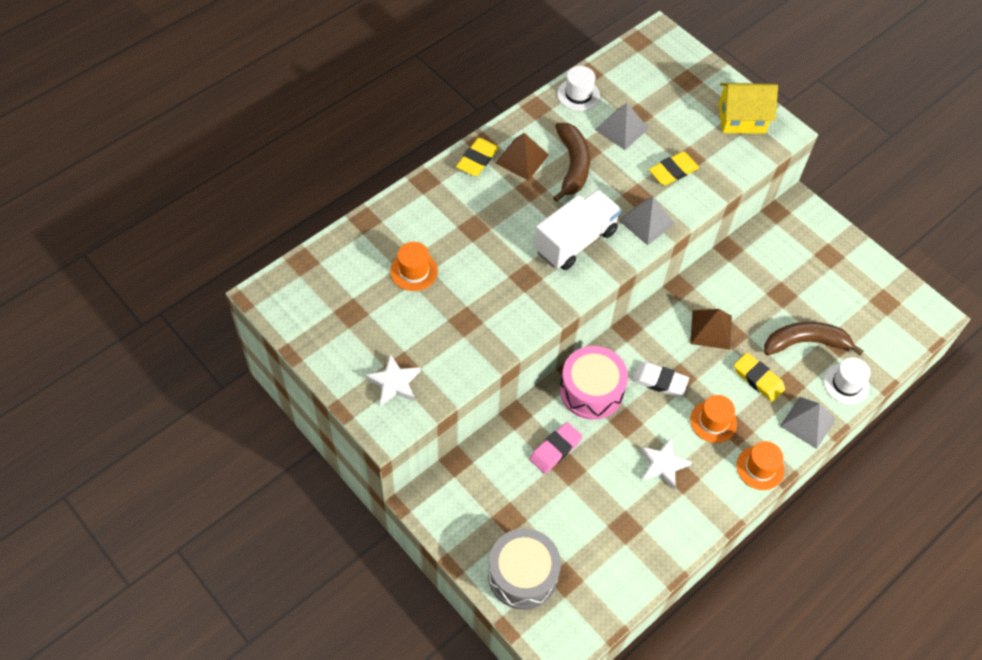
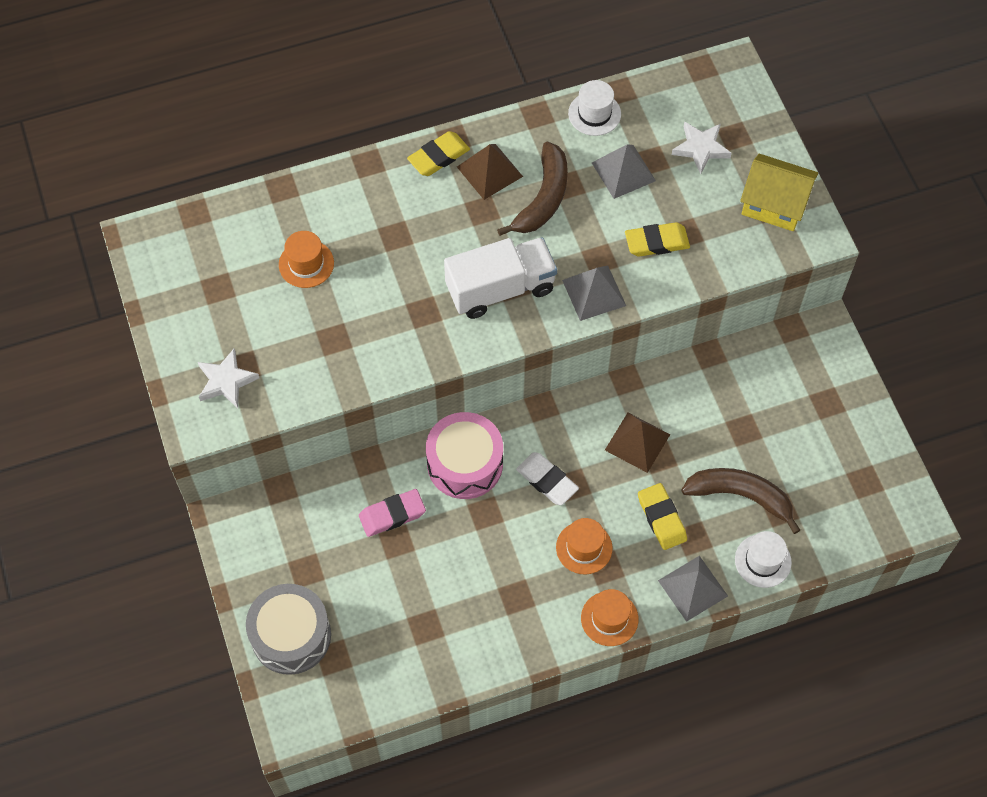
camera: 25 degrees right, 5 degrees up
(663, 465) = (502, 575): white star -> white star (701, 148)

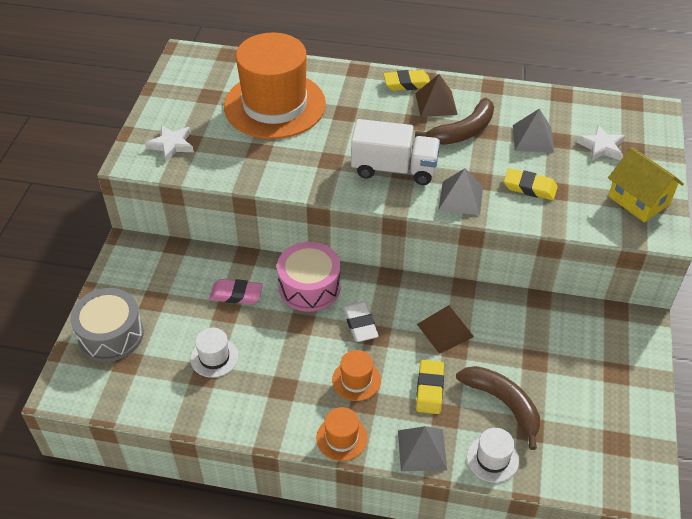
camera: 30 degrees right, 15 degrees down
(306, 264) = (275, 105): orange hat -> orange hat, size x2.43
(594, 114) = (534, 100): white hat -> white hat (214, 357)

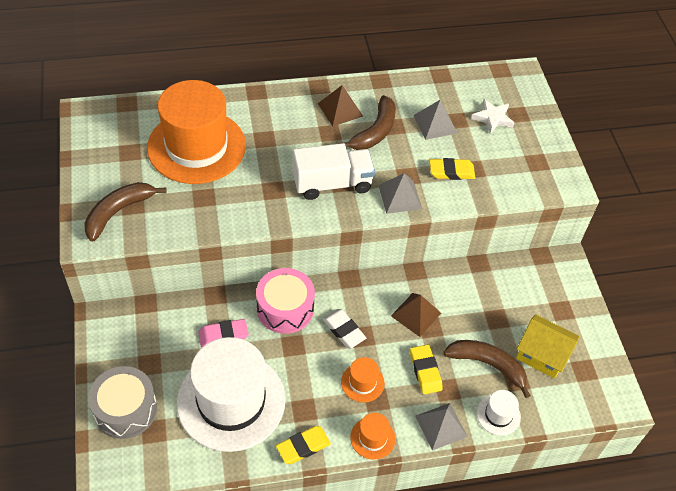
camera: 25 degrees left, 5 degrees up
(171, 145) = (118, 212): white star -> brown banana
(214, 357) = (231, 401): white hat -> white hat, size x2.43
(407, 83) = (306, 95): yellow eraser -> yellow eraser (303, 446)
(638, 200) = (540, 161): yellow house -> yellow house (542, 355)

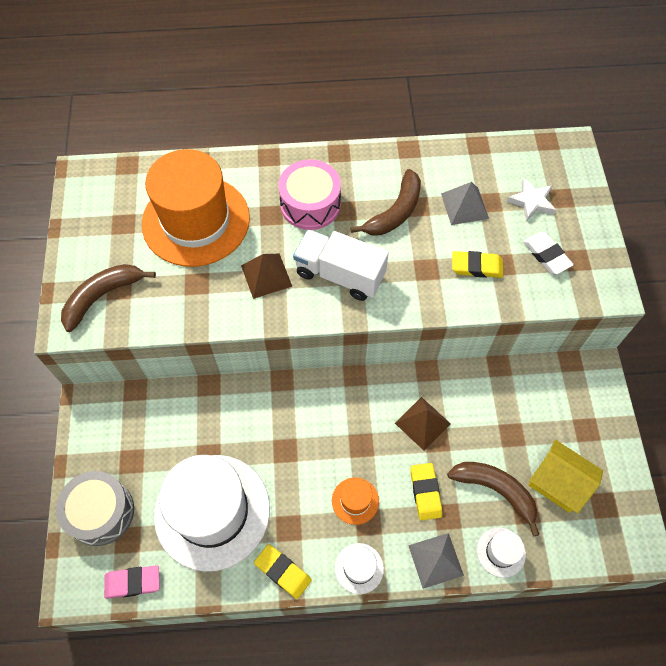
camera: 10 degrees right, 10 degrees up
(223, 335) = (212, 433): pink eraser -> pink eraser (133, 582)
(285, 308) = (281, 406): pink drum -> pink drum (310, 204)
(303, 446) = (283, 572): yellow eraser -> yellow eraser turned 60 degrees clockwise
(332, 184) = (340, 274): white truck -> white truck turned 150 degrees counterclockwise
(340, 109) = (359, 183): brown pyramid -> brown pyramid (266, 275)
(343, 330) = (341, 436): white eraser -> white eraser (546, 255)
(372, 438) = (359, 568): orange hat -> white hat
(400, 197) = (414, 295): grey pyramid -> none

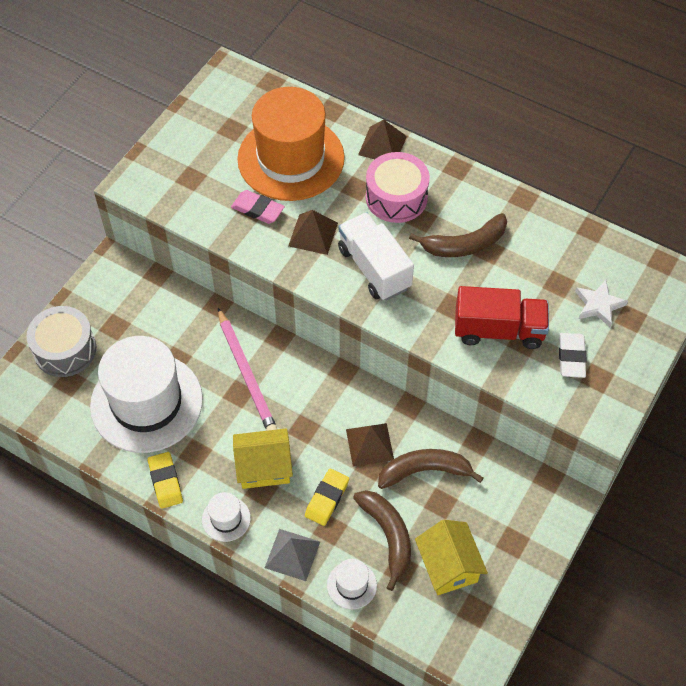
camera: 35 degrees right, 5 degrees down
(102, 296) = (173, 177): brown banana -> brown banana (424, 471)
(133, 582) = (50, 415): pink eraser -> pink eraser (257, 209)
(264, 167) = (382, 145): none -> brown pyramid
(279, 429) = (247, 374): none -> pink pencil
(355, 500) = (264, 467): orange hat -> yellow house
(464, 206) = (532, 274): grey pyramid -> none
(476, 267) = (498, 330): yellow eraser -> red truck

